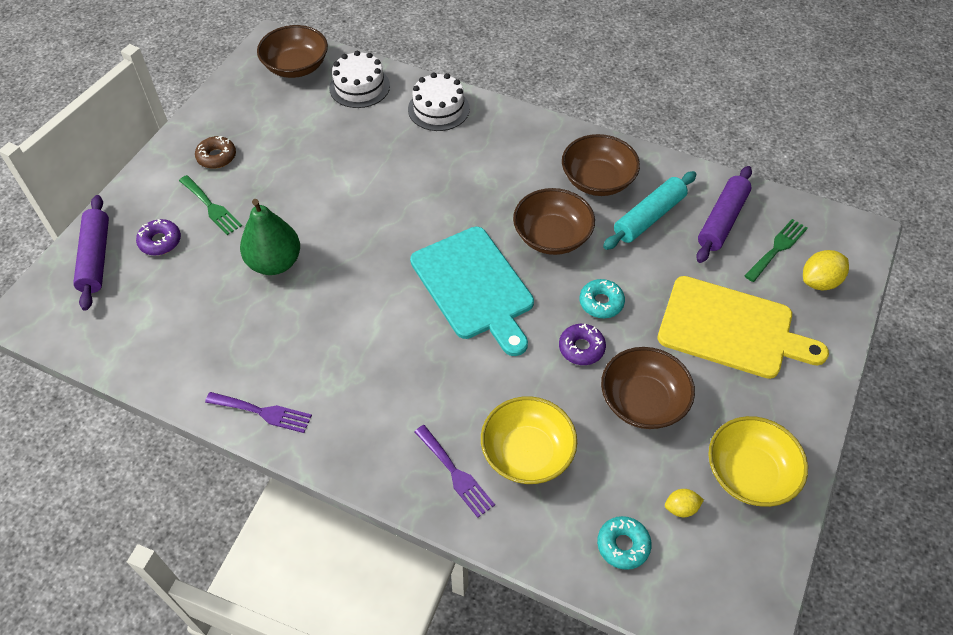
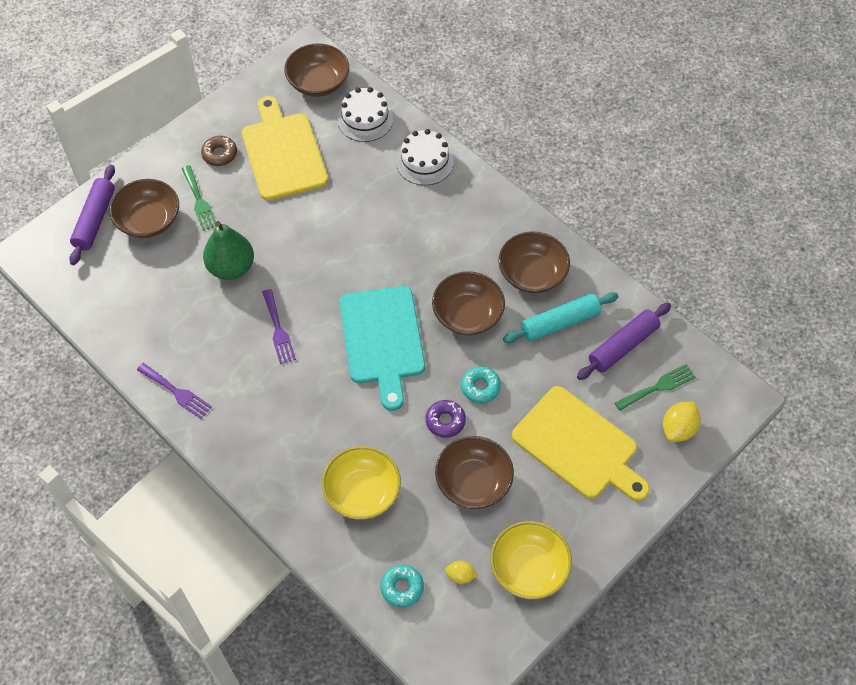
camera: 20 degrees right, 5 degrees up
(160, 241) = (148, 220): purple donut -> brown bowl
(286, 138) = (283, 153): none -> yellow cutting board
(455, 473) = (300, 489): purple fork -> purple fork (278, 330)
(819, 281) = (678, 429): yellow lemon -> yellow lemon turned 45 degrees counterclockwise

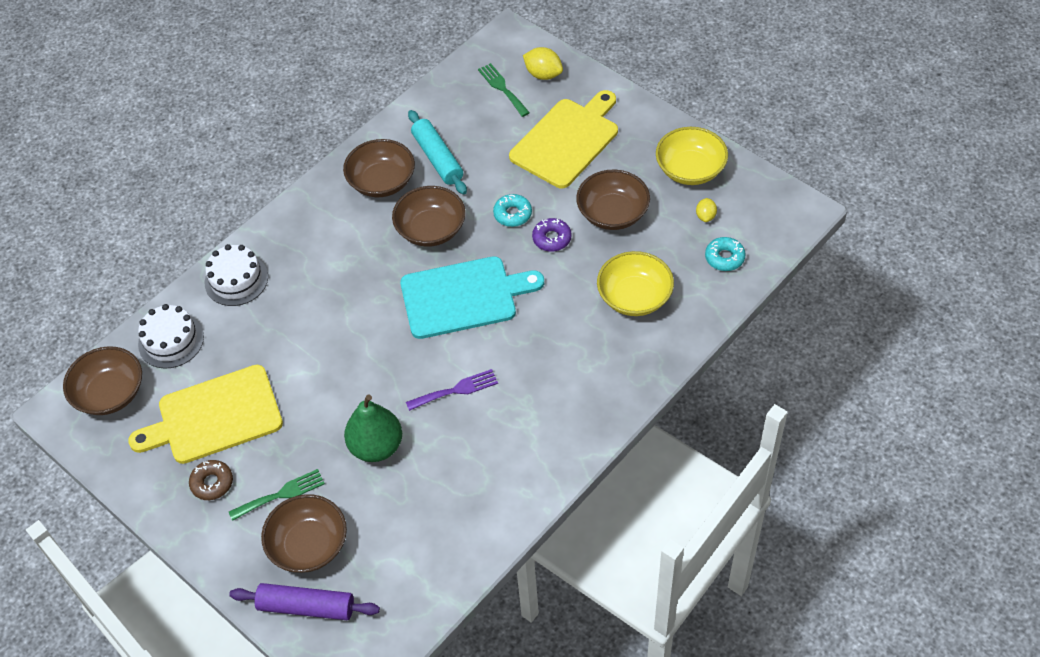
camera: 90 degrees left, 5 degrees down
(176, 392) = (539, 475): purple fork -> none
(623, 346) = (461, 112): purple rolling pin -> none

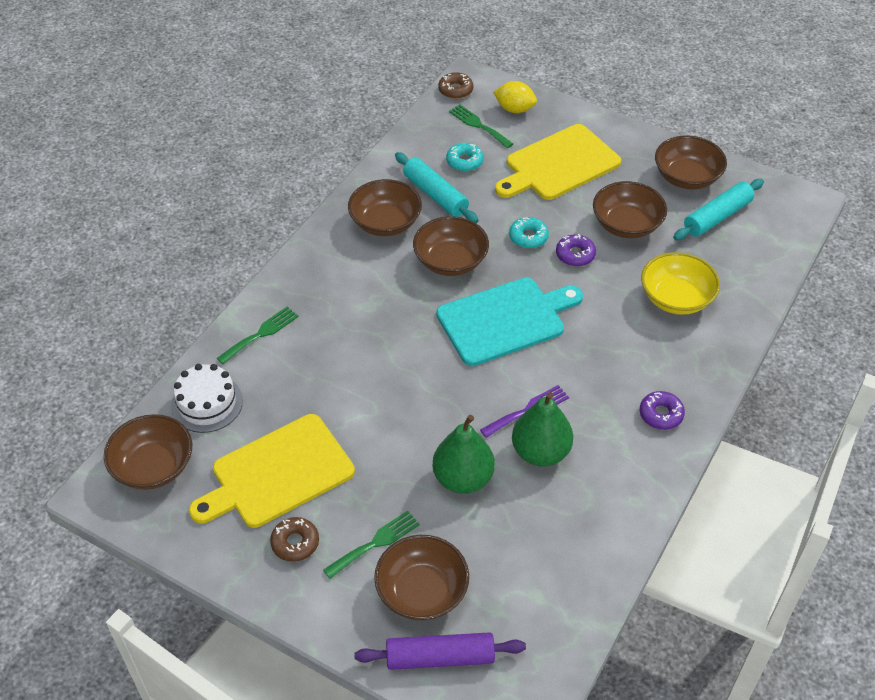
camera: 15 degrees left, 5 degrees down
(236, 280) = (261, 334): white cake -> green fork
(454, 432) = (540, 452): none -> green pear
(492, 46) = (455, 90): none -> brown donut
(567, 140) = (558, 164): yellow cutting board -> yellow cutting board turned 150 degrees counterclockwise
(579, 412) = (661, 414): none -> purple donut
(690, 169) = (686, 177): yellow bowl -> brown bowl
(705, 216) = (717, 217): yellow lemon -> turquoise rolling pin
(724, 258) = (749, 251): turquoise donut -> turquoise donut (464, 161)

